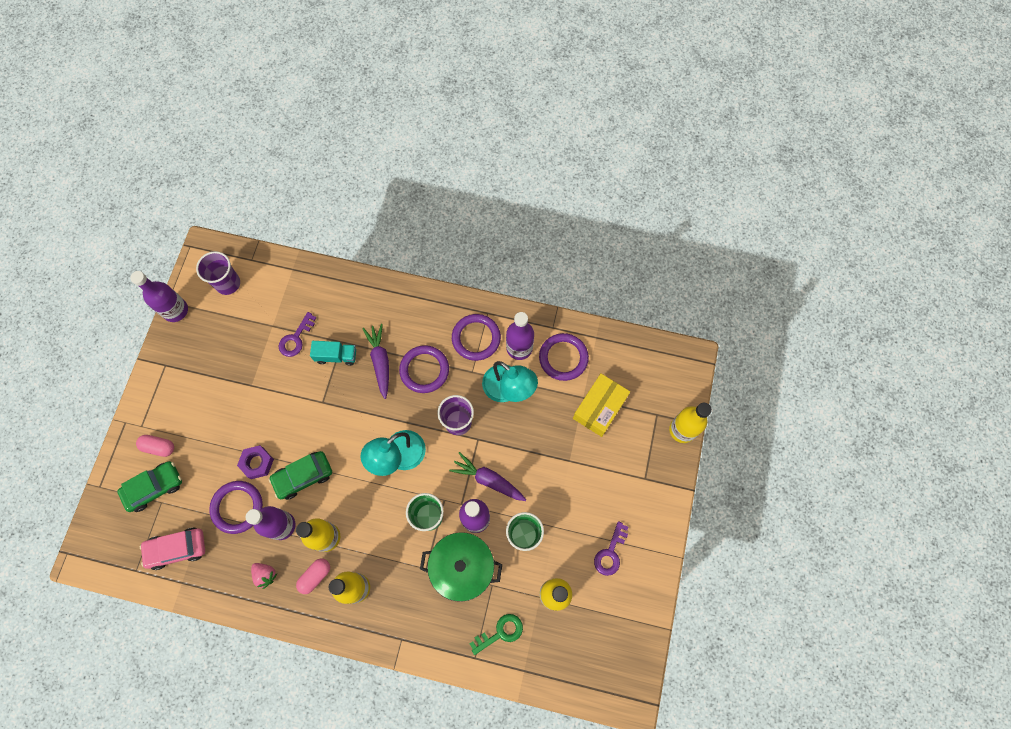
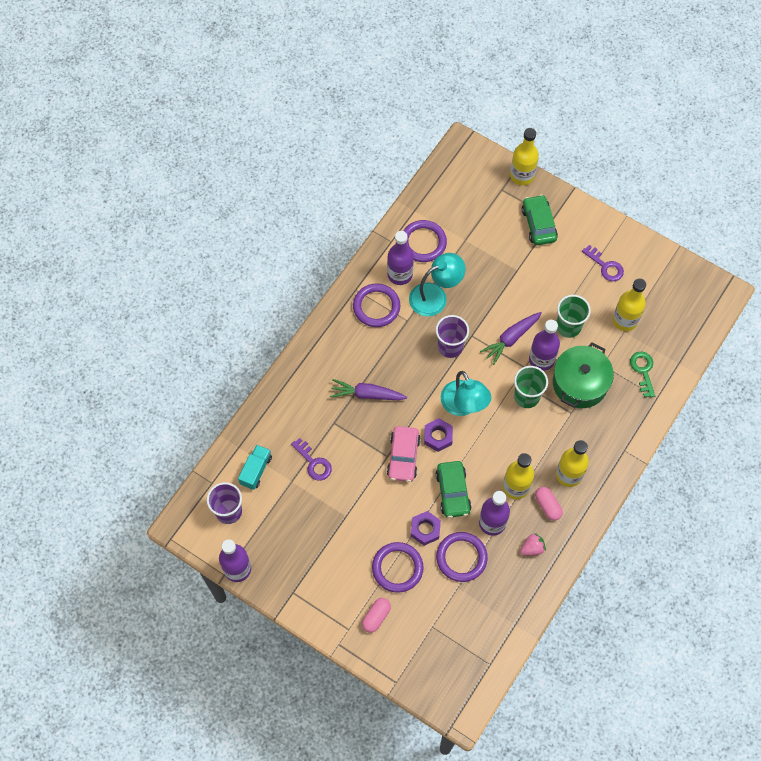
camera: 70 degrees left, 5 degrees down
(154, 487) = (415, 629): green car -> green car (538, 224)
(177, 549) = (482, 621): pink car -> pink car (403, 457)
(336, 356) = (346, 431): turquoise truck -> turquoise truck (256, 470)
(357, 443) = (438, 436): none -> purple nut
(424, 370) = (390, 359): purple ring -> purple ring (397, 568)
(599, 408) = (479, 230): yellow box -> none

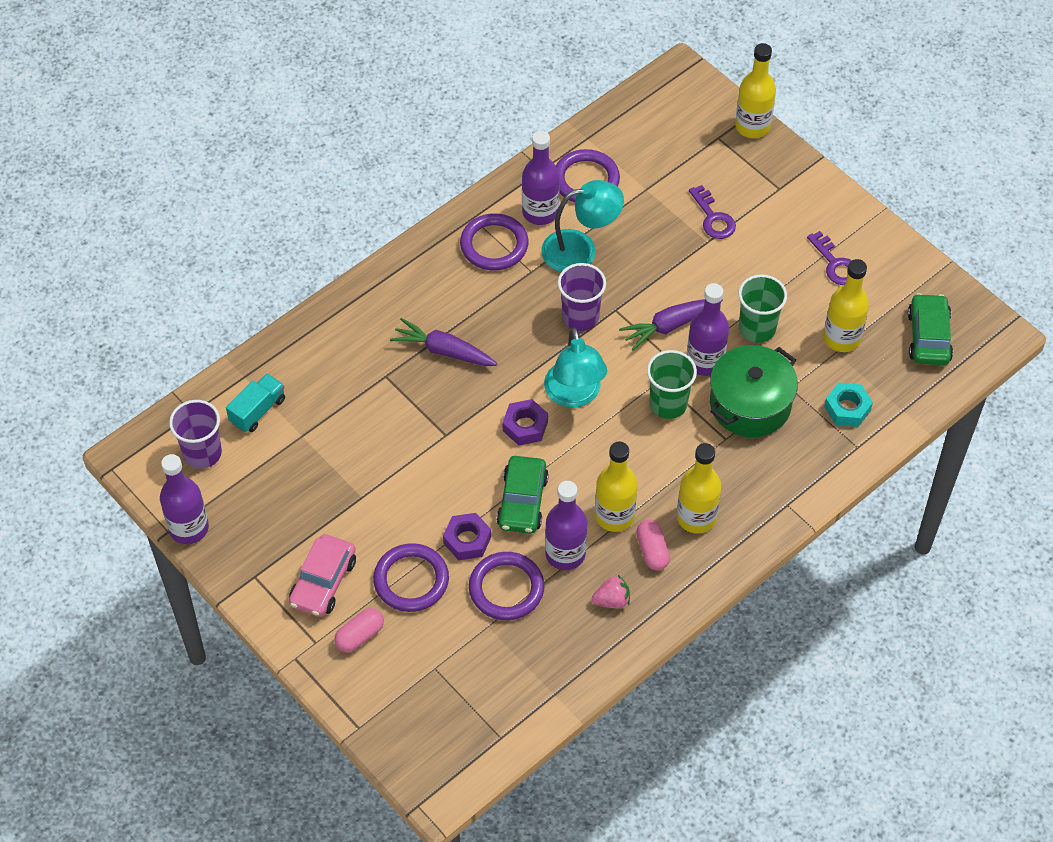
camera: 15 degrees right, 10 degrees down
(313, 462) = (340, 419): purple key -> purple key (713, 218)
(403, 457) = (467, 441): pink car -> pink car (323, 582)
(538, 224) = (756, 191): green car -> green car (928, 337)
(643, 371) = (847, 408): green key -> turquoise nut

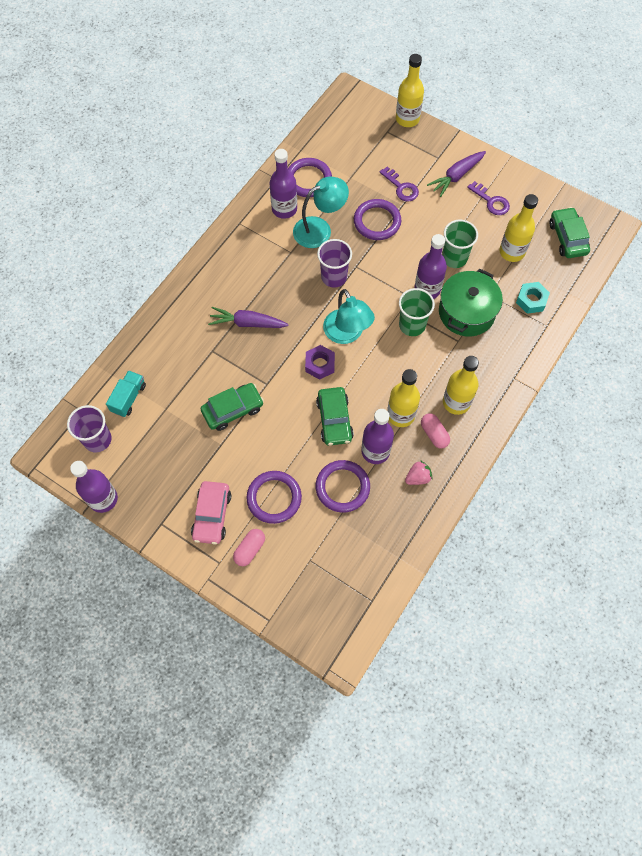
camera: 15 degrees left, 10 degrees up
(390, 457) = (233, 410): none -> green car
(467, 540) = (304, 458): purple nut -> none
(494, 245) = (260, 239): purple ring -> purple ring (377, 221)
(670, 326) = (396, 269): purple carrot -> purple carrot (456, 176)

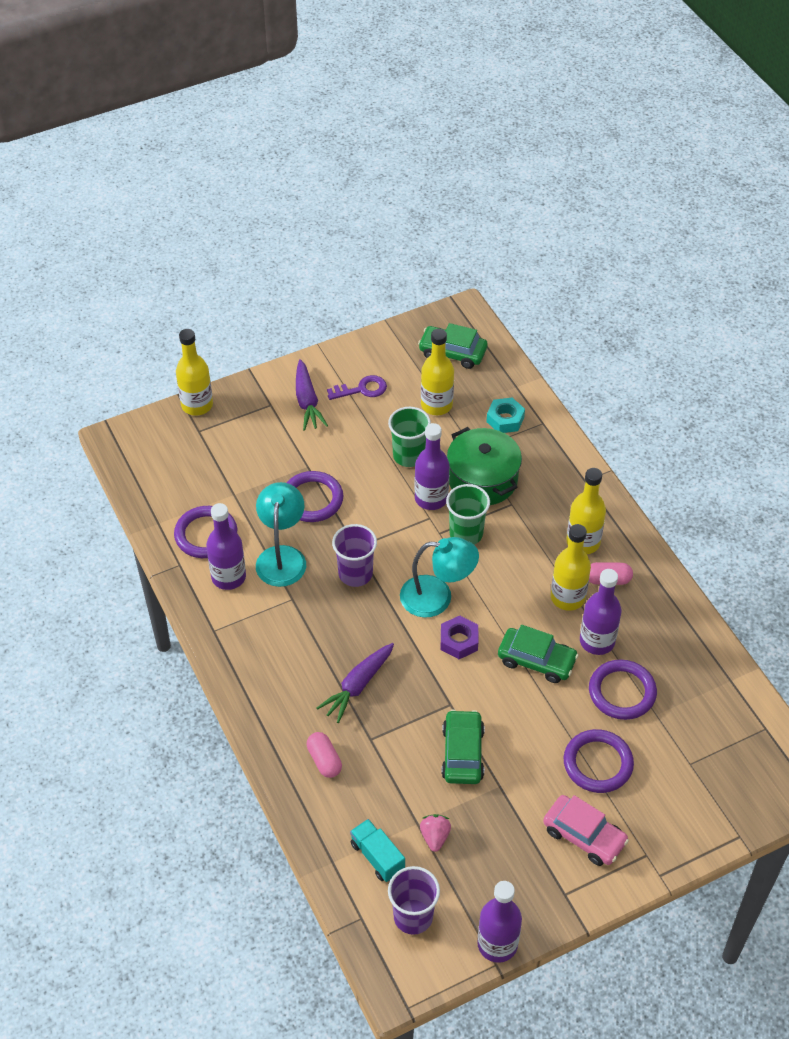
camera: 60 degrees left, 15 degrees down
(249, 549) = (646, 816): pink capsule -> pink capsule (324, 760)
(401, 187) = (284, 456): purple key -> none
(418, 477) = (649, 619): pink strawberry -> pink strawberry (435, 837)

